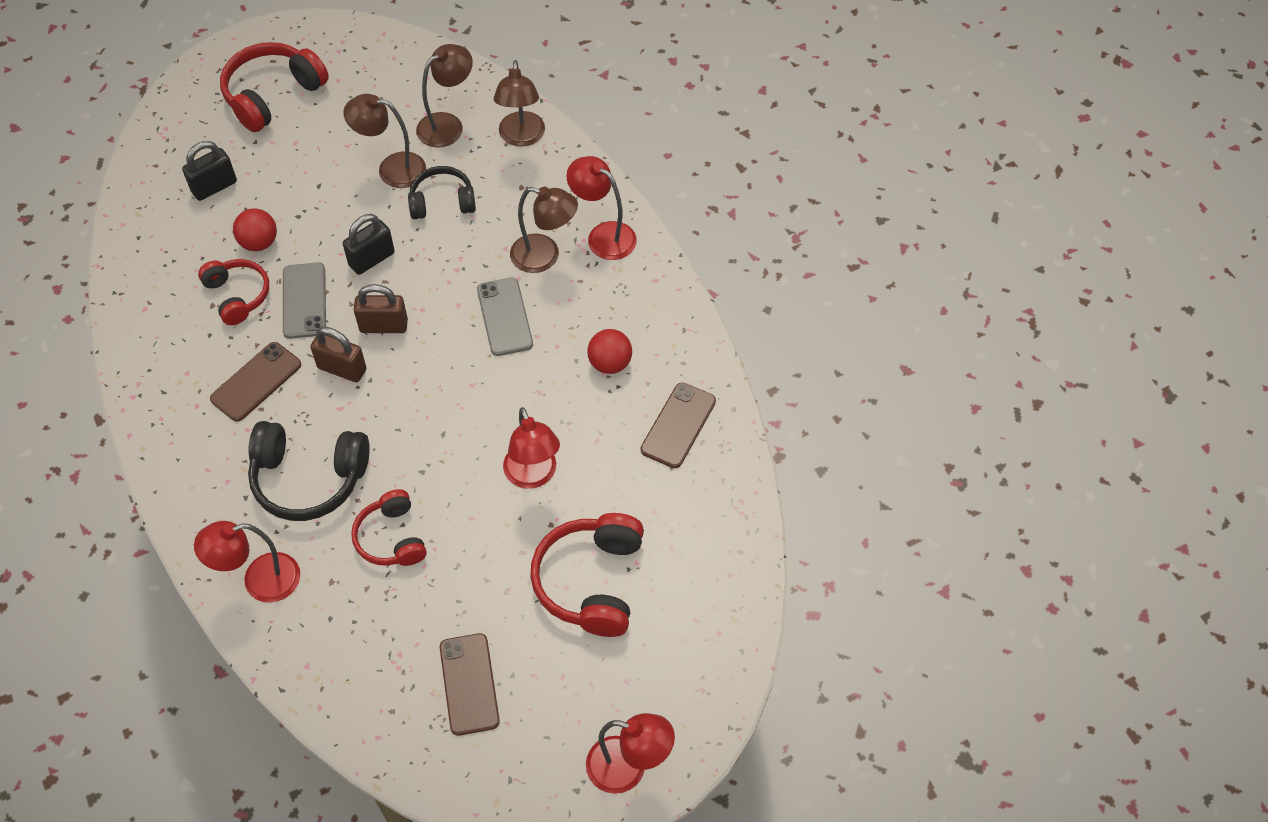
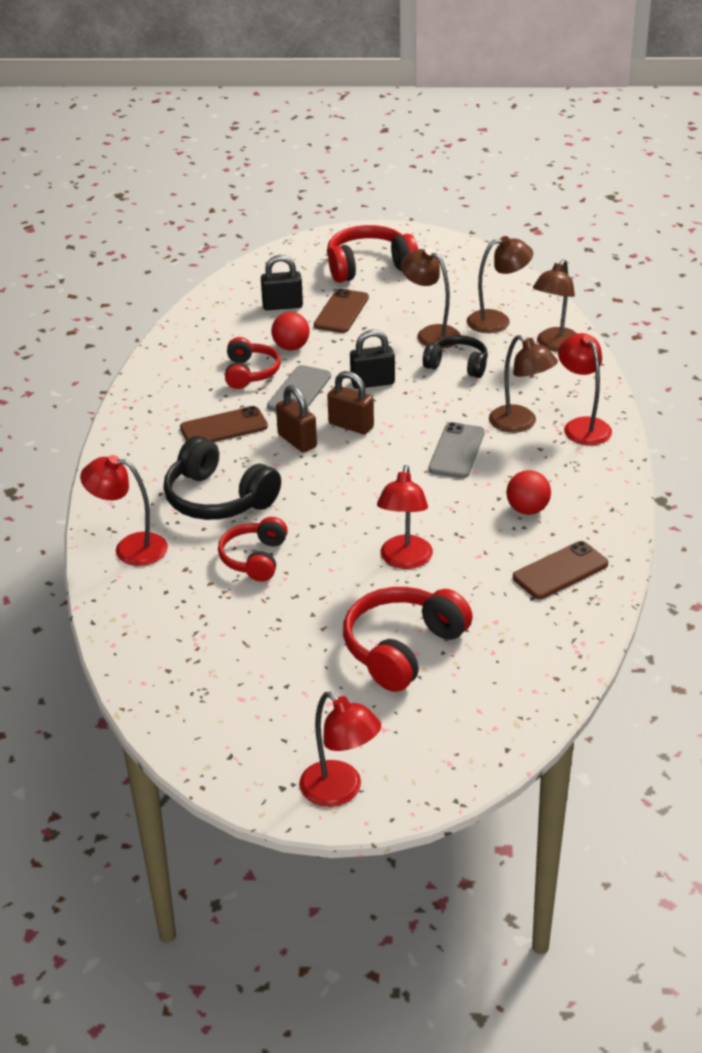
camera: 30 degrees right, 20 degrees down
(469, 684) = (245, 677): brown phone -> brown phone (341, 311)

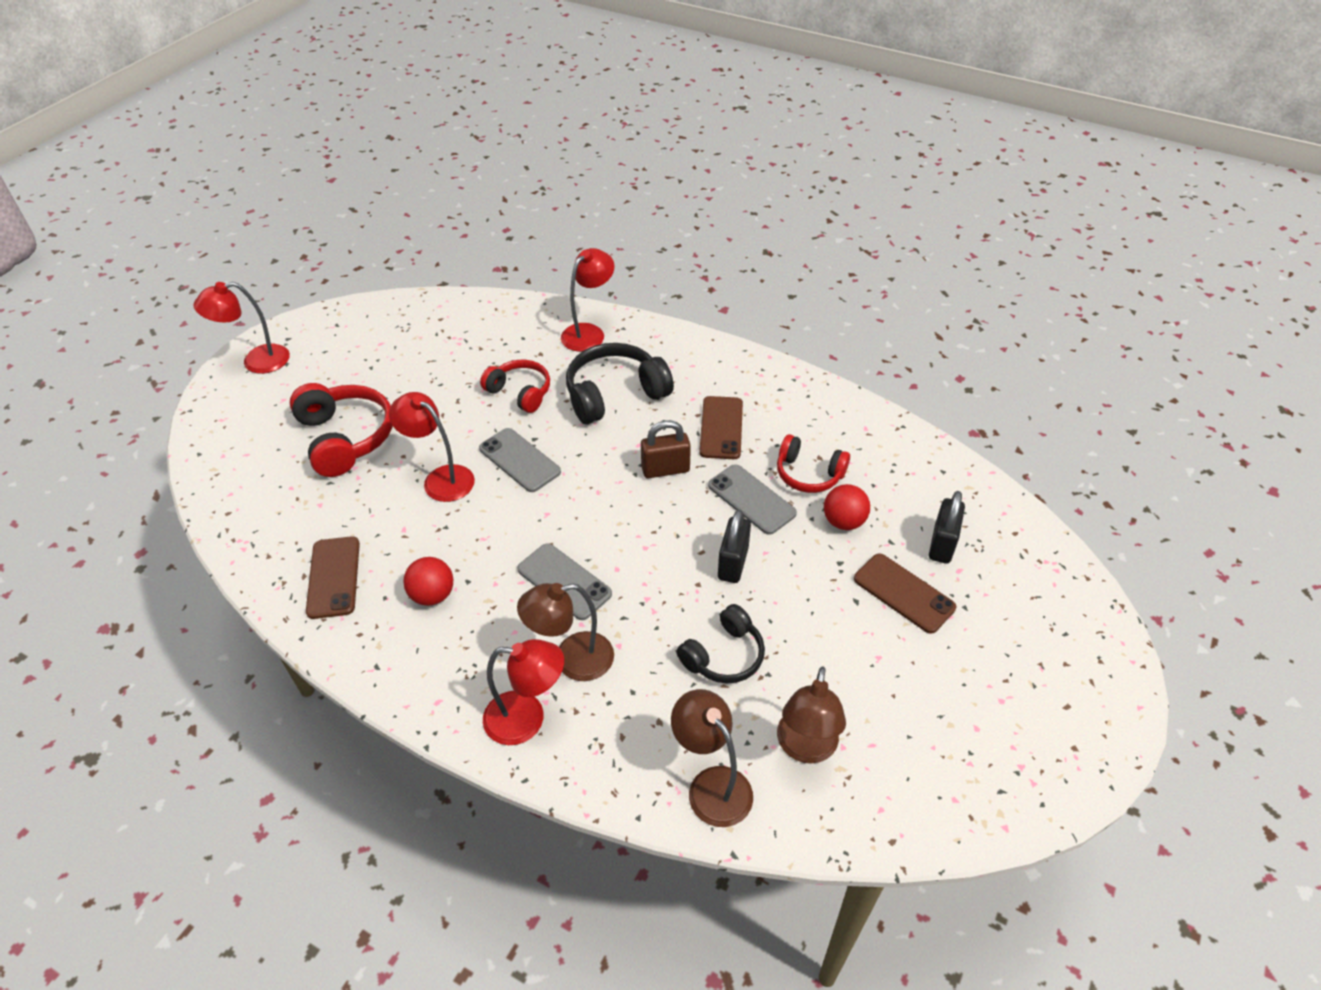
camera: 115 degrees right, 10 degrees up
(346, 523) = (519, 460): none -> grey phone
(351, 425) = (664, 517): brown padlock -> none
(369, 266) = (1014, 666): red headphones -> none
(430, 334) = (808, 660): brown lamp -> none

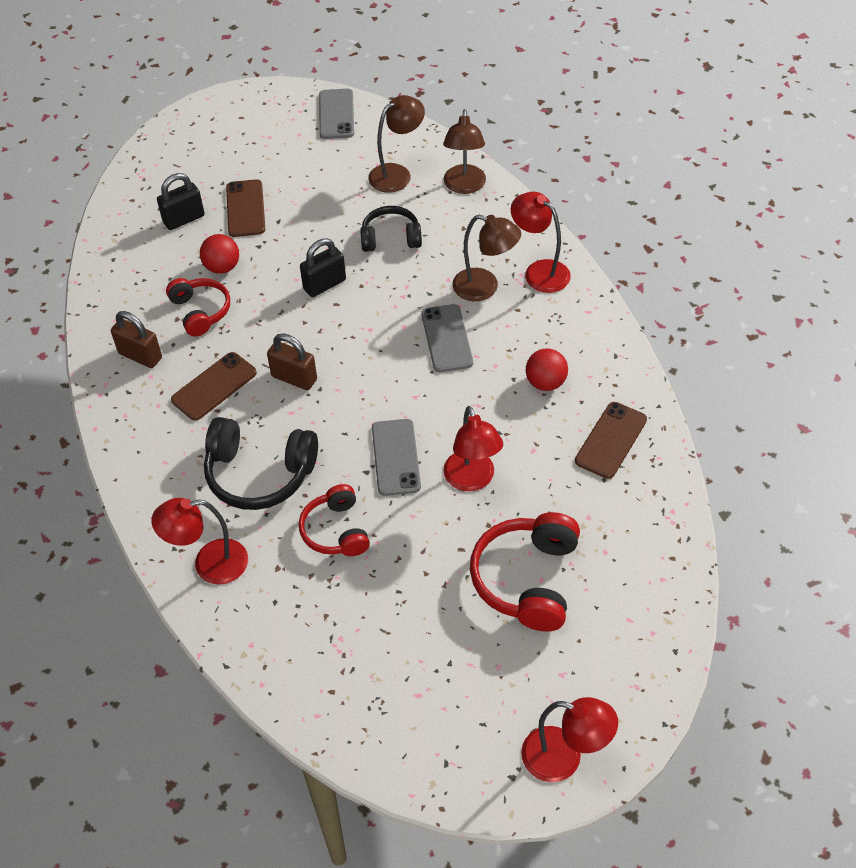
camera: 140 degrees left, 5 degrees up
(751, 499) = (261, 318): grey phone -> grey phone (336, 114)
(807, 415) = (140, 356): none -> brown padlock

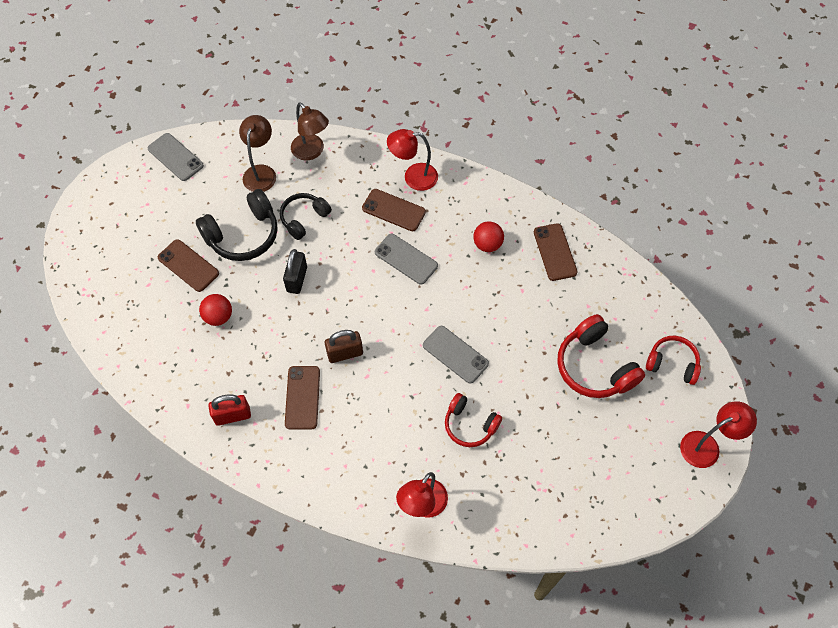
camera: 45 degrees left, 10 degrees up
(140, 356) = (232, 415): brown padlock -> red padlock
(184, 219) = (154, 303): black padlock -> none
(200, 311) = (238, 356): red headphones -> red headphones (672, 363)
(259, 474) = (390, 428): black headphones -> black headphones (243, 235)
(472, 480) = (509, 334): red lamp -> none
(485, 287) = (393, 210): brown lamp -> brown phone

